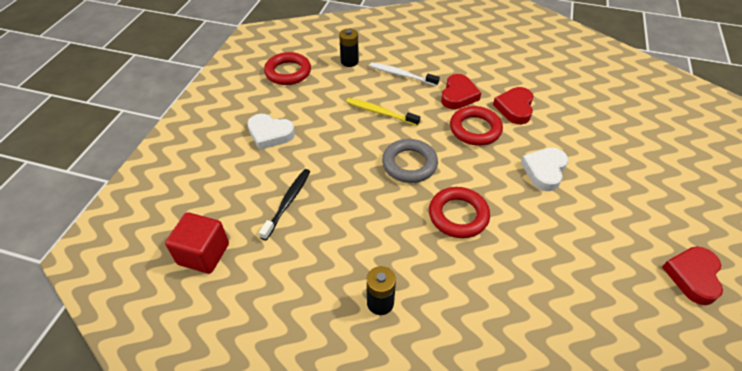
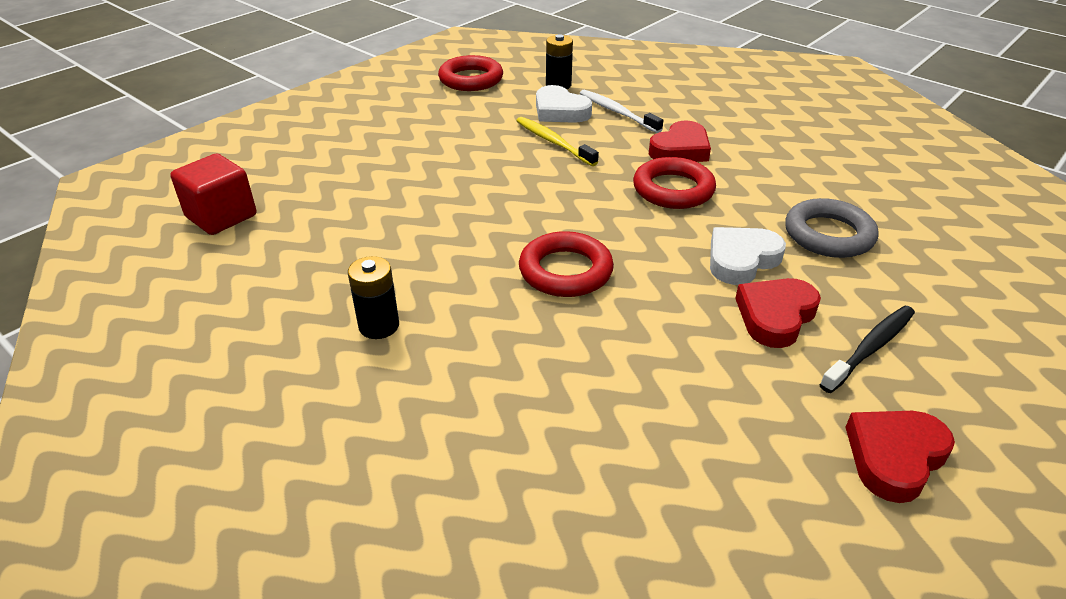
camera: 25 degrees right, 10 degrees down
(270, 134) = (396, 130): white heart -> white heart (560, 111)
(288, 202) = (357, 197): black toothbrush -> black toothbrush (870, 348)
(409, 164) = (545, 201): grey ring -> grey ring (828, 235)
(515, 108) = (755, 182): red heart -> red heart (775, 316)

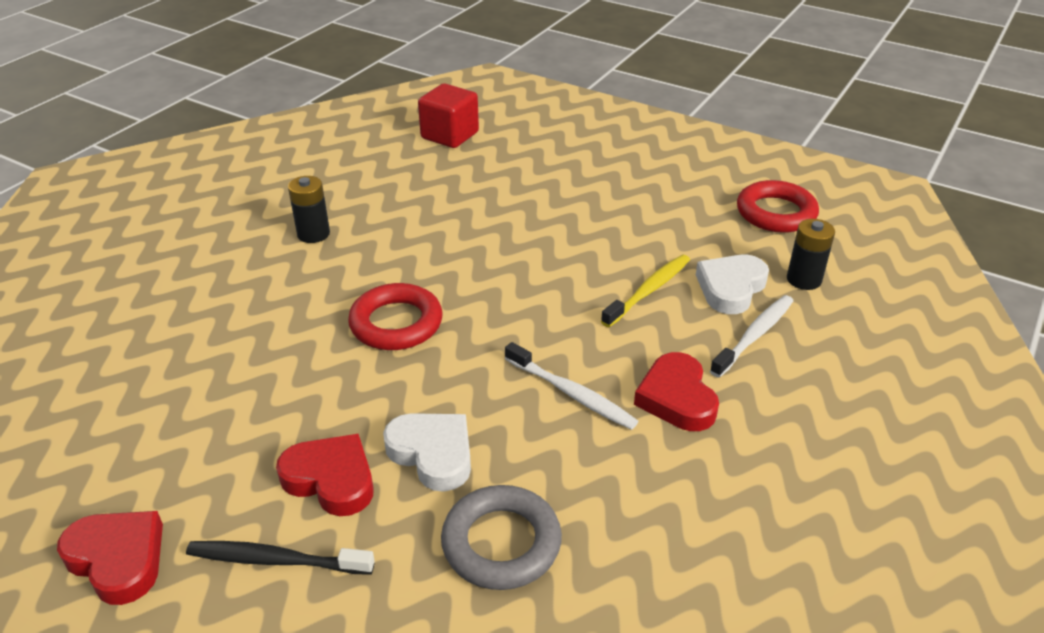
camera: 80 degrees right, 0 degrees up
(673, 189) = (572, 393): red ring -> white toothbrush
(680, 149) = (676, 398): red heart -> red heart turned 45 degrees clockwise
(870, 348) = (276, 560): black toothbrush -> black toothbrush turned 150 degrees clockwise

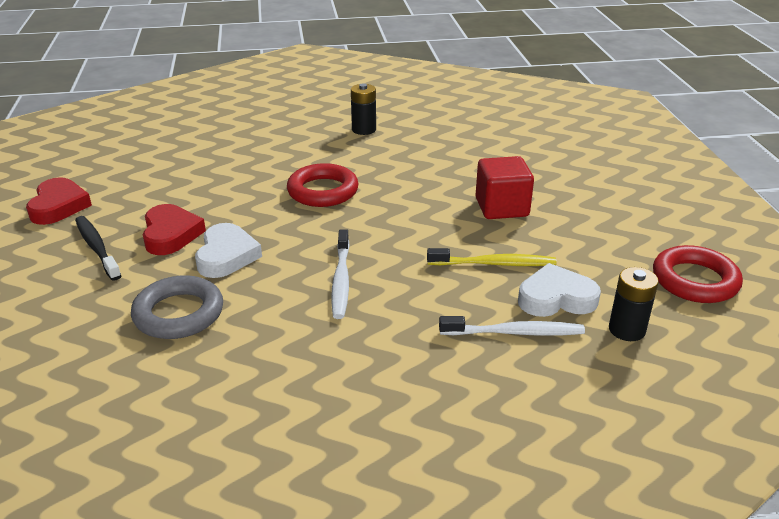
camera: 50 degrees right, 5 degrees down
(450, 135) = (535, 119): red cube -> red cube (501, 207)
(676, 398) = (393, 325): red heart -> none

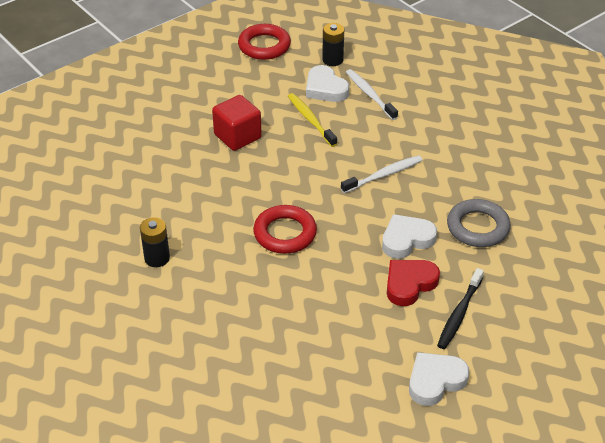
camera: 120 degrees left, 10 degrees up
(59, 206) = (435, 381): red heart -> white heart

